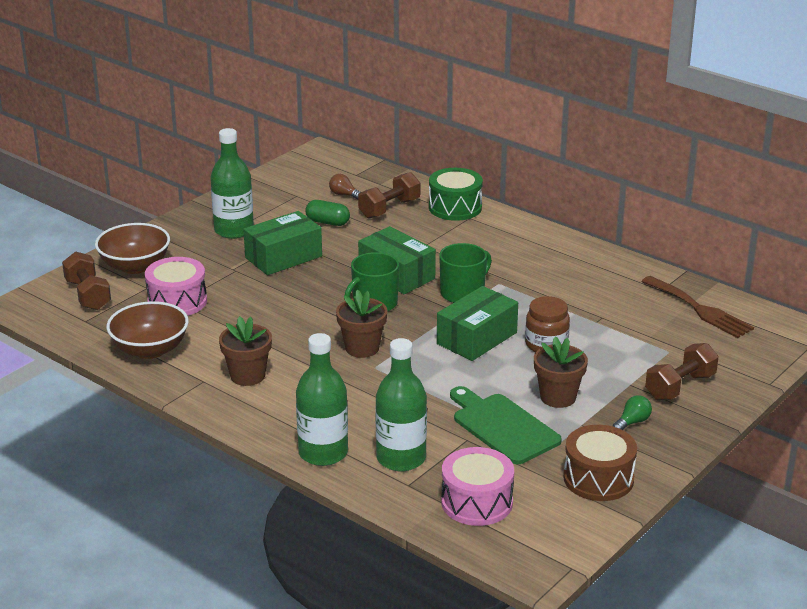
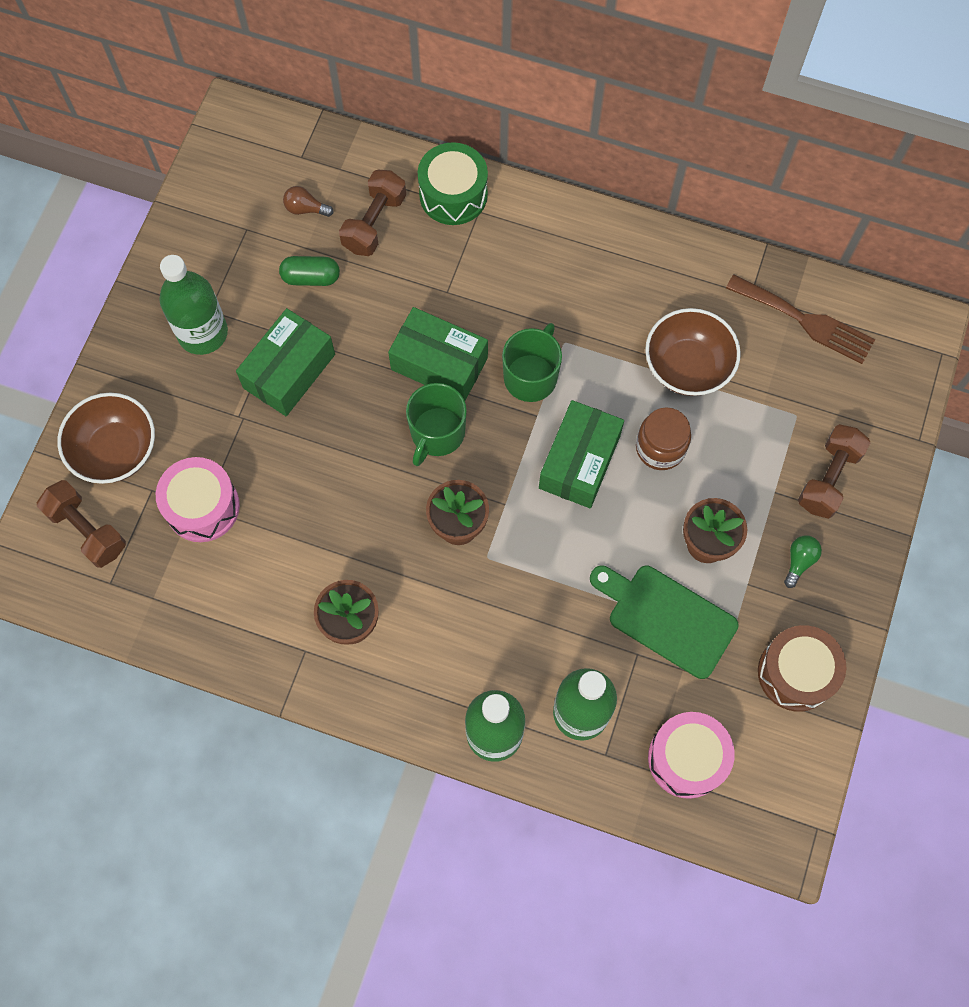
camera: 20 degrees left, 40 degrees up
(150, 350) = (215, 613): brown bowl -> brown bowl (687, 366)

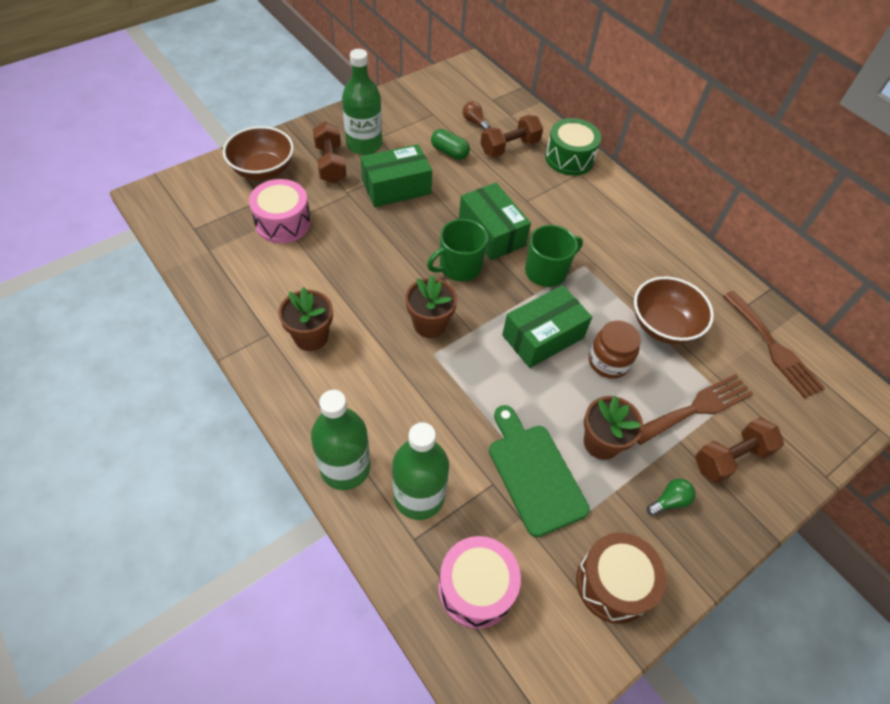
camera: 30 degrees right, 15 degrees down
(87, 530) = (209, 197): brown dumbbell -> brown dumbbell (330, 164)
(770, 444) = (696, 408): none -> brown fork

